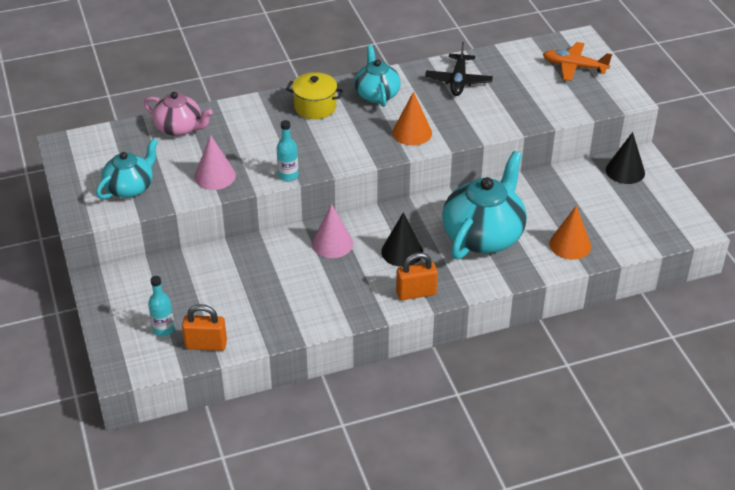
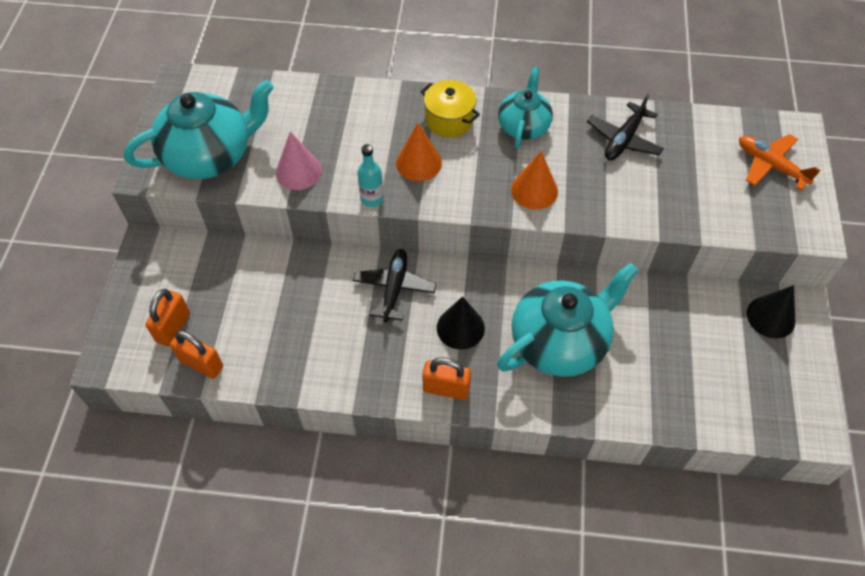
camera: 25 degrees right, 15 degrees up
(130, 187) = (210, 155): turquoise teapot -> turquoise teapot, size x1.67
(163, 329) = (173, 327): turquoise bottle -> orange padlock
(179, 128) = (299, 99): pink teapot -> none
(332, 243) = (394, 288): pink cone -> black plane
(570, 245) = (652, 394): orange cone -> orange cone (418, 163)

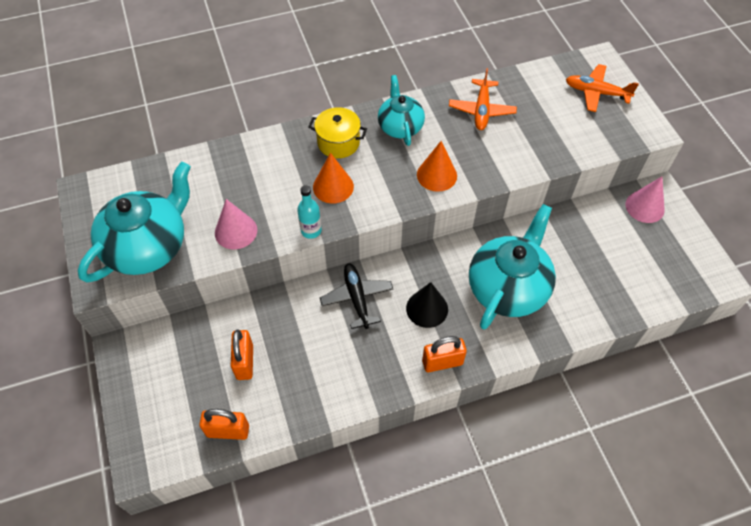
camera: 25 degrees left, 0 degrees up
(173, 327) = (185, 410): orange padlock -> orange padlock (245, 362)
(623, 139) = (481, 110): black plane -> orange plane
(771, 317) = (644, 207): black cone -> pink cone

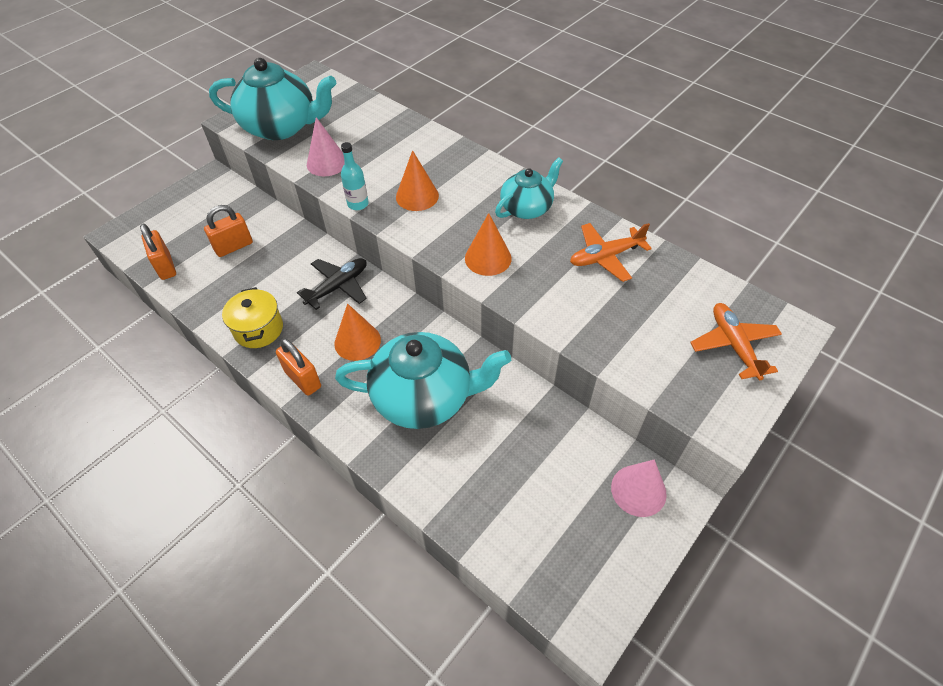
camera: 60 degrees right, 5 degrees down
(338, 143) = (471, 178): yellow pot -> yellow pot (258, 329)
(427, 308) = (357, 341): black cone -> orange cone

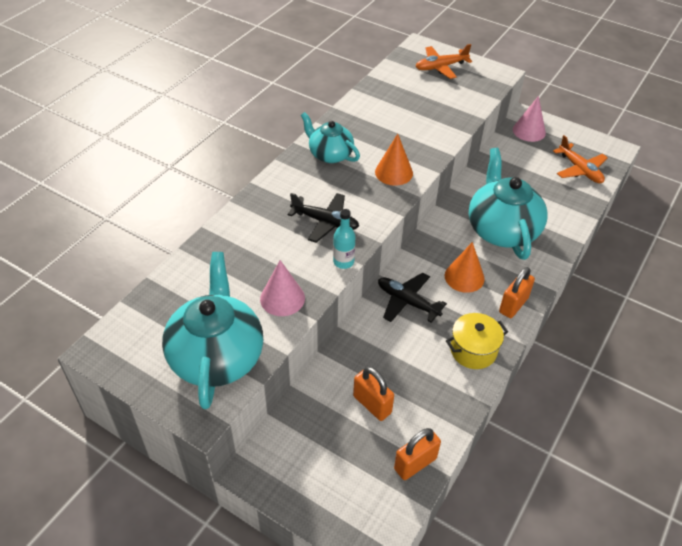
camera: 100 degrees left, 5 degrees down
(417, 196) = (325, 222): orange cone -> black plane
(605, 257) = (377, 114): orange plane -> orange plane (580, 170)

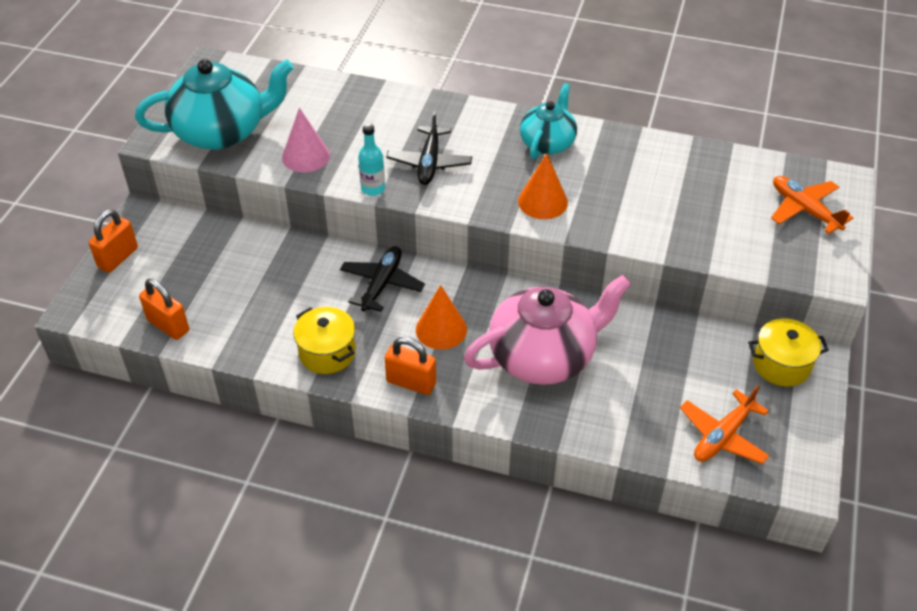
camera: 75 degrees right, 0 degrees up
(372, 404) = (232, 280): orange padlock -> orange padlock (118, 258)
(501, 229) = (543, 356): turquoise teapot -> pink teapot
(529, 131) = (781, 364): pink cone -> yellow pot

